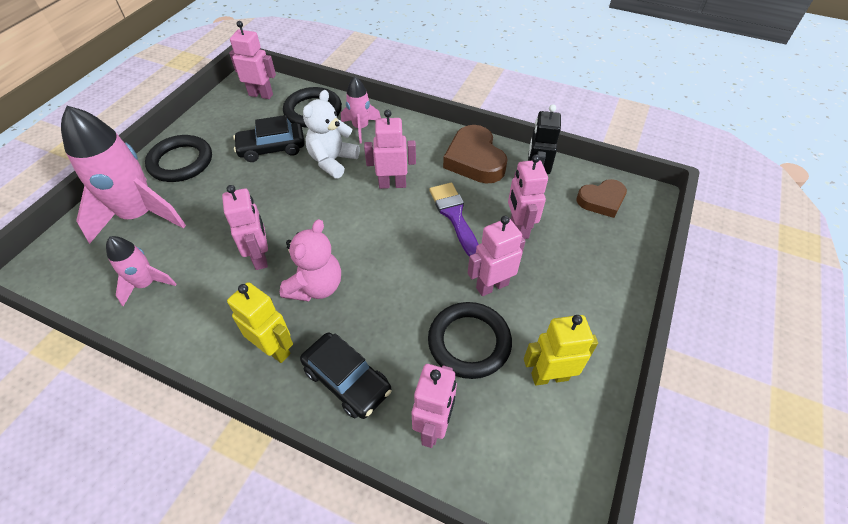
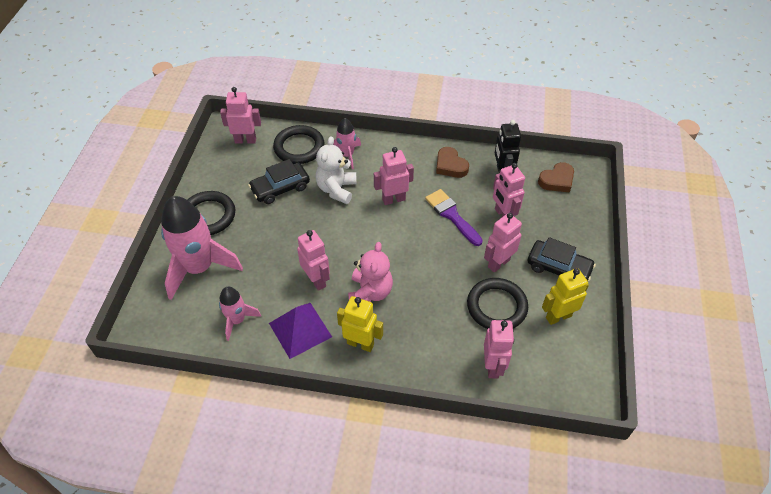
camera: 15 degrees left, 0 degrees up
(211, 313) = (300, 330): none -> purple pyramid
(347, 380) = (422, 352): black car -> black car (558, 268)
(474, 160) = (450, 166): brown heart -> brown heart, size x0.65

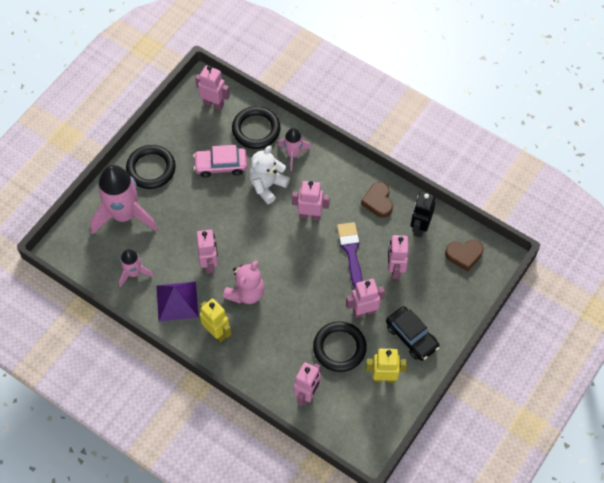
camera: 25 degrees right, 10 degrees up
(280, 188) = (221, 165): black car -> pink car

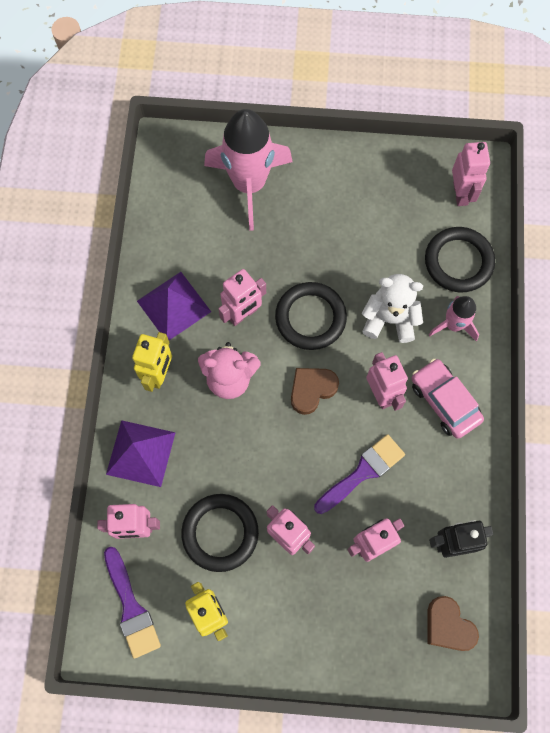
camera: 60 degrees right, 10 degrees up
(134, 273) = (182, 238): pink rocket -> none
(151, 169) = (327, 177): black ring -> black ring (310, 318)
(221, 165) = (382, 250): pink car -> pink car (444, 401)
(261, 368) = (141, 453): none -> purple pyramid
(354, 422) = (131, 607): none -> purple brush
(378, 201) = (455, 467): brown heart -> brown heart (312, 390)
(411, 337) = (288, 618): black car -> none

